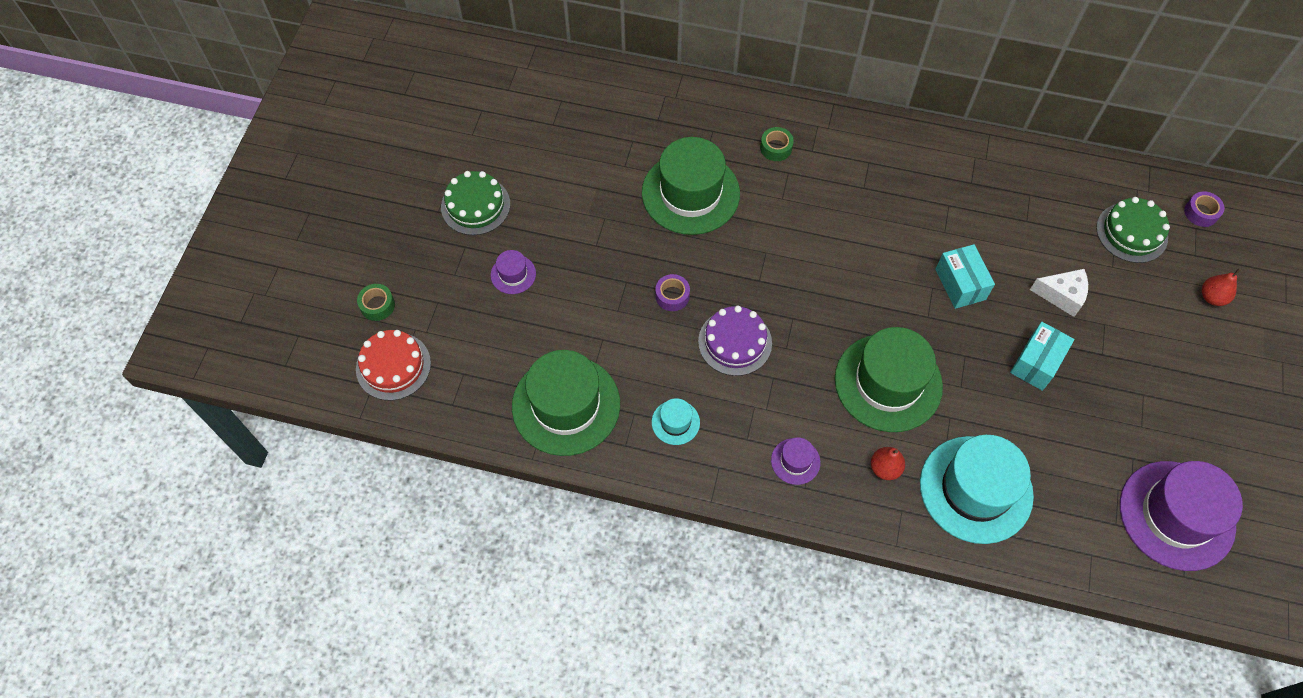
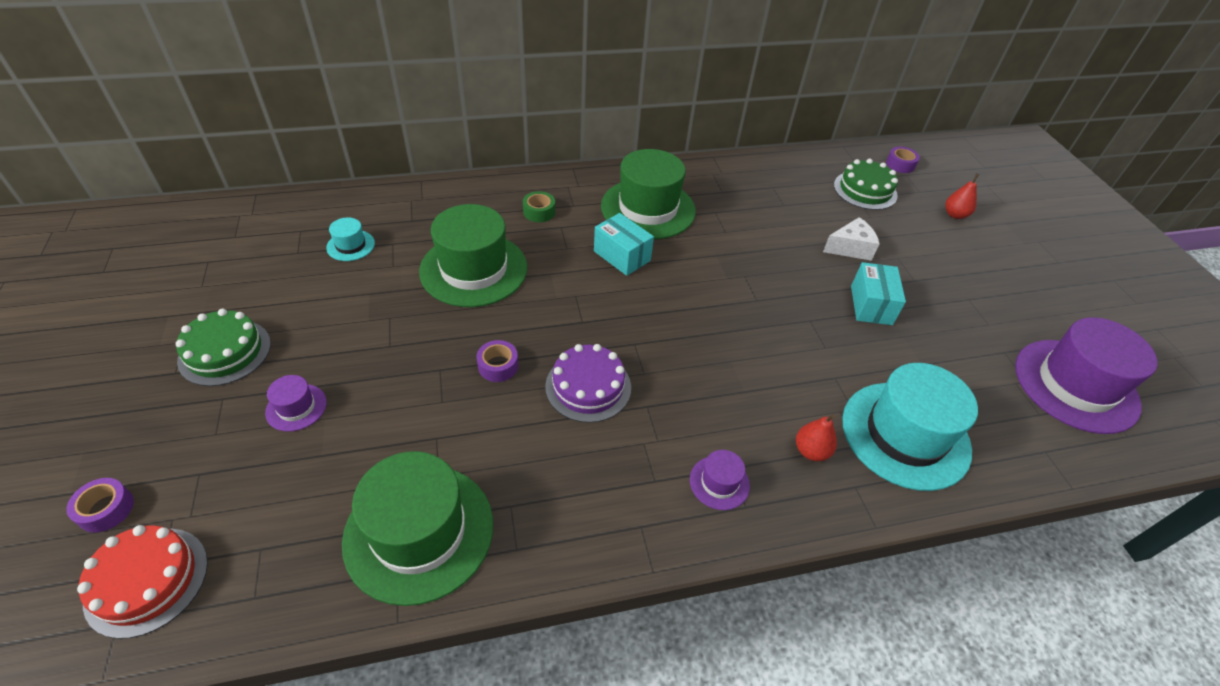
camera: 30 degrees left, 15 degrees down
(377, 305) = (106, 509): green tape -> purple tape
(675, 422) = (565, 496): turquoise hat -> turquoise hat (350, 245)
(888, 382) = (760, 368): green hat -> green hat (648, 208)
(960, 284) = (765, 266): turquoise box -> turquoise box (622, 256)

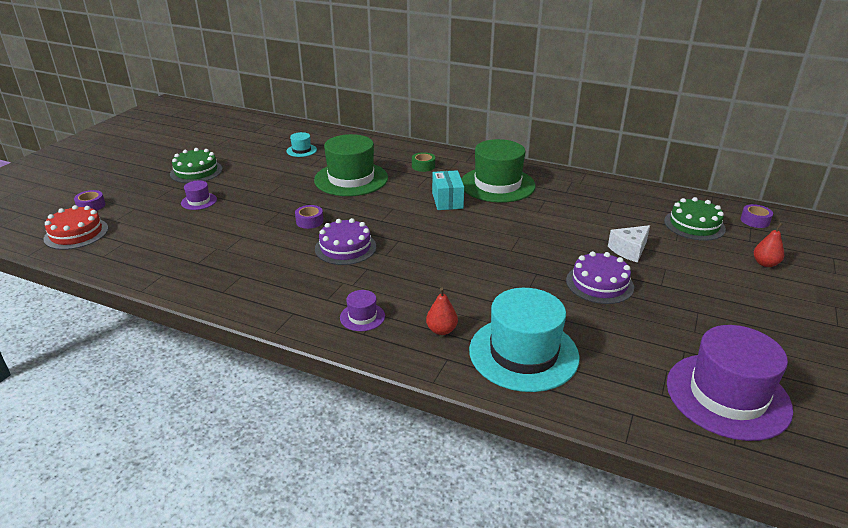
camera: 40 degrees right, 15 degrees down
(419, 532) = (190, 265): green hat -> none
(850, 248) = (629, 250): white cheese -> white cheese turned 120 degrees clockwise
(871, 305) = (599, 283): turquoise box -> purple cake

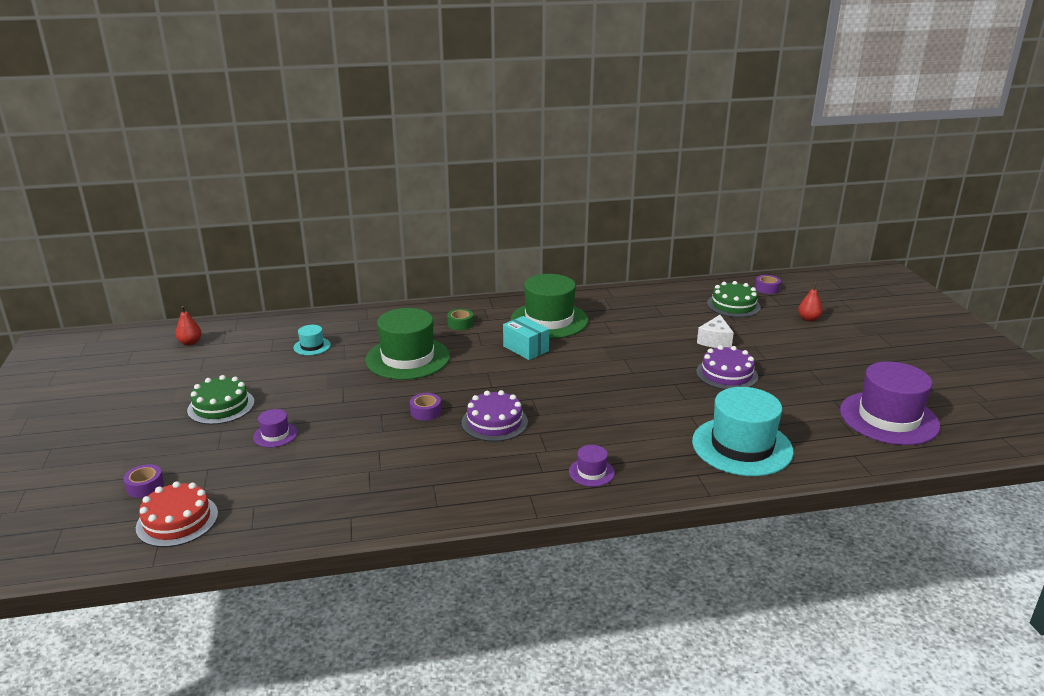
camera: 35 degrees left, 5 degrees down
(441, 330) = (665, 455): red pear -> red pear (190, 342)

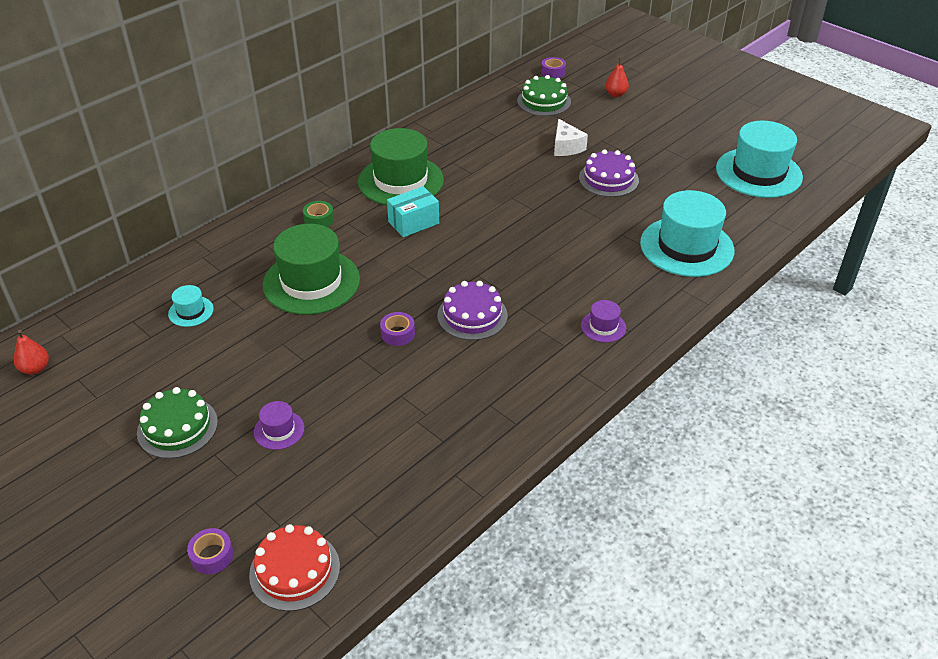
camera: 35 degrees left, 15 degrees up
(525, 348) = (413, 222): turquoise box -> turquoise box turned 45 degrees counterclockwise
(888, 418) = (758, 173): purple hat -> turquoise hat

